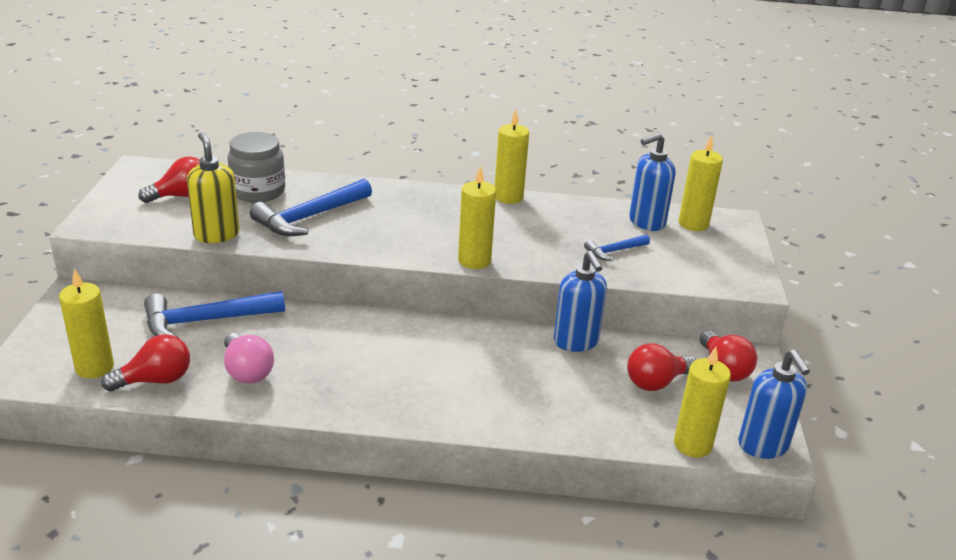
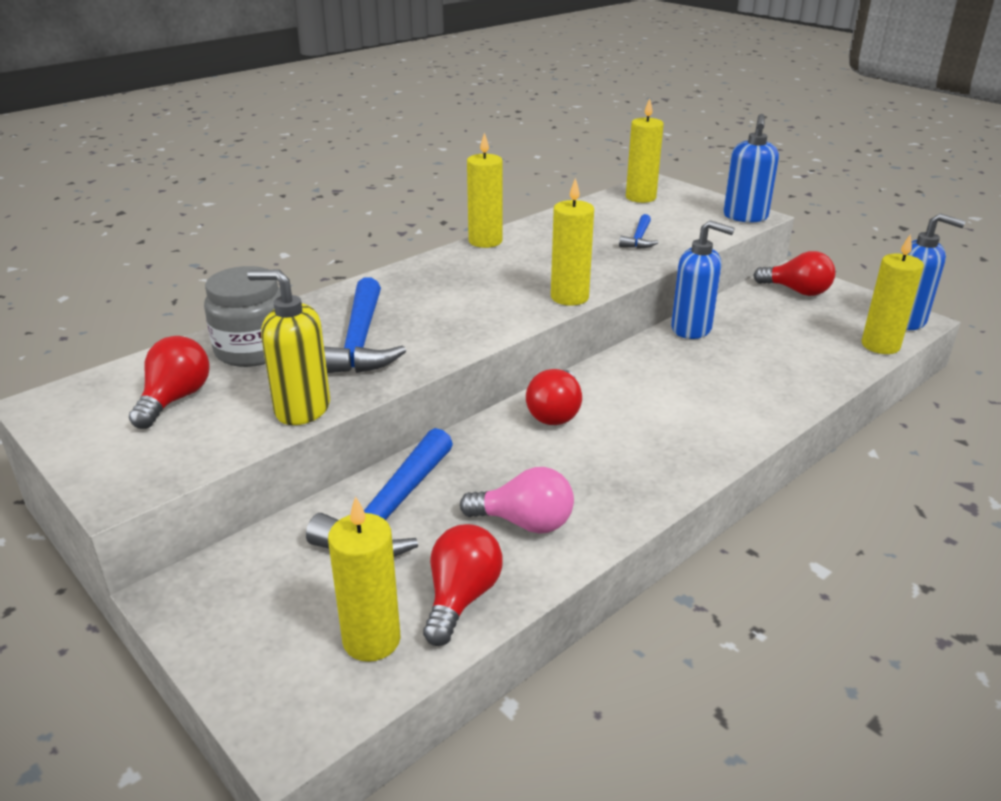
camera: 45 degrees left, 0 degrees up
(646, 222) = (612, 210): blue soap dispenser -> blue soap dispenser (745, 217)
(656, 382) = (785, 322): red light bulb -> red light bulb (555, 413)

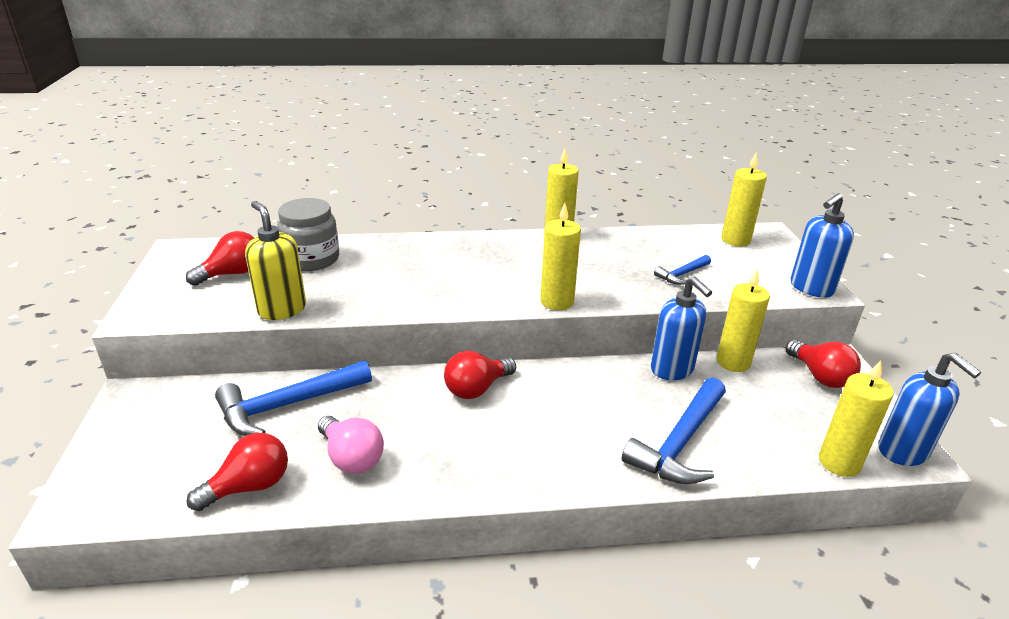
camera: 35 degrees right, 0 degrees up
(359, 342) = (374, 279): blue hammer -> blue hammer (680, 442)
(371, 640) = (173, 482): yellow candle -> yellow candle (733, 362)

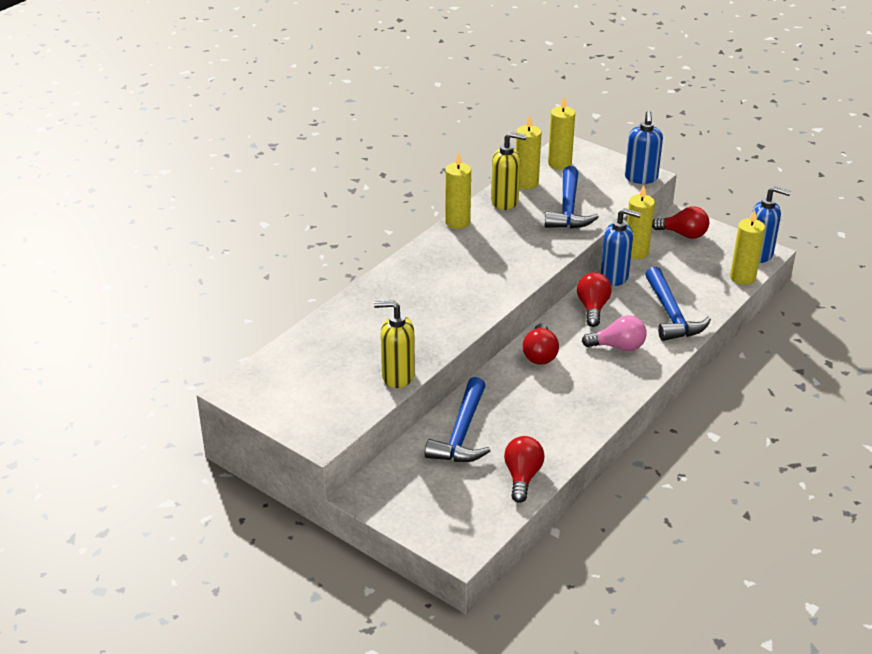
camera: 45 degrees left, 5 degrees up
(232, 274) = (314, 378): red light bulb -> red light bulb (593, 308)
(311, 259) = (342, 336): grey jar -> none
(351, 458) = (543, 430): pink light bulb -> pink light bulb (618, 347)
(557, 301) = (534, 270): yellow candle -> yellow candle (526, 183)
(629, 242) = (505, 201): none -> yellow soap dispenser
(682, 274) = (568, 209): blue hammer -> blue hammer, size x1.91

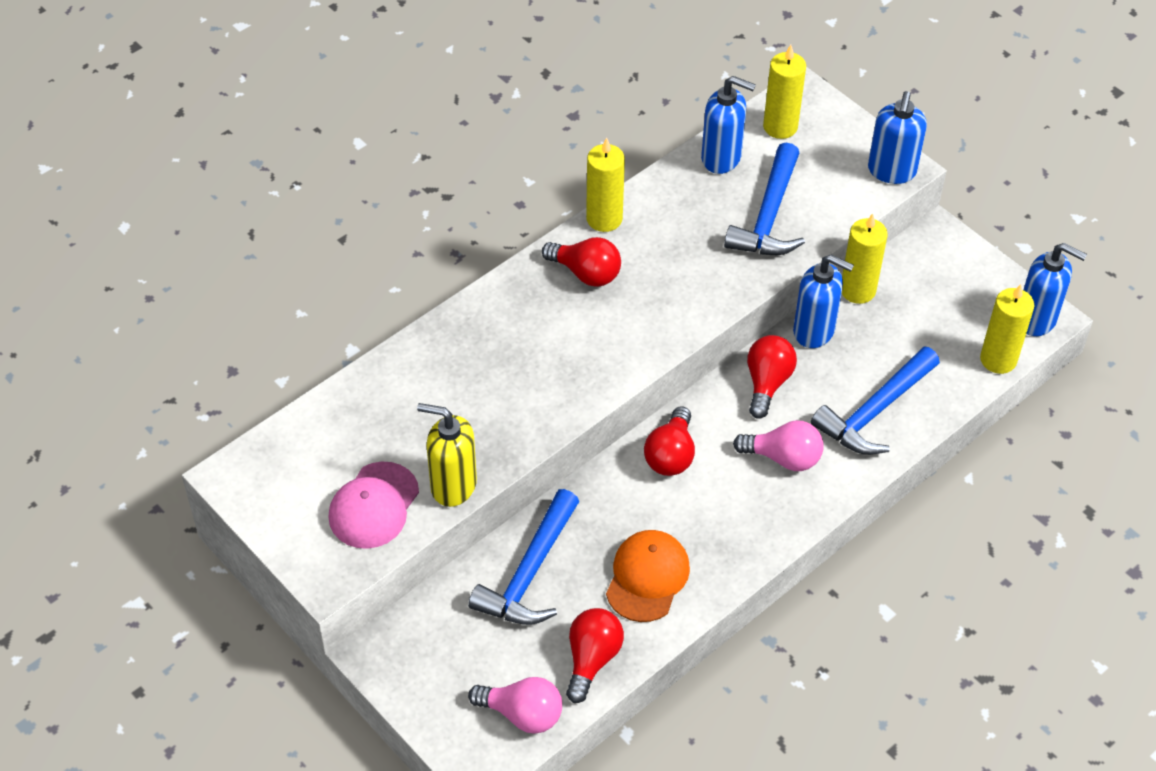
camera: 10 degrees right, 15 degrees up
(344, 394) = (374, 506): none -> pink cap
(482, 516) = (522, 714): none -> pink light bulb
(505, 201) = (681, 189): yellow soap dispenser -> none
(526, 183) = (721, 158): yellow candle -> blue soap dispenser
(546, 425) = (647, 577): none -> orange cap
(671, 314) = (875, 411): blue hammer -> blue hammer turned 45 degrees clockwise
(683, 234) = (936, 266): red light bulb -> red light bulb (586, 273)

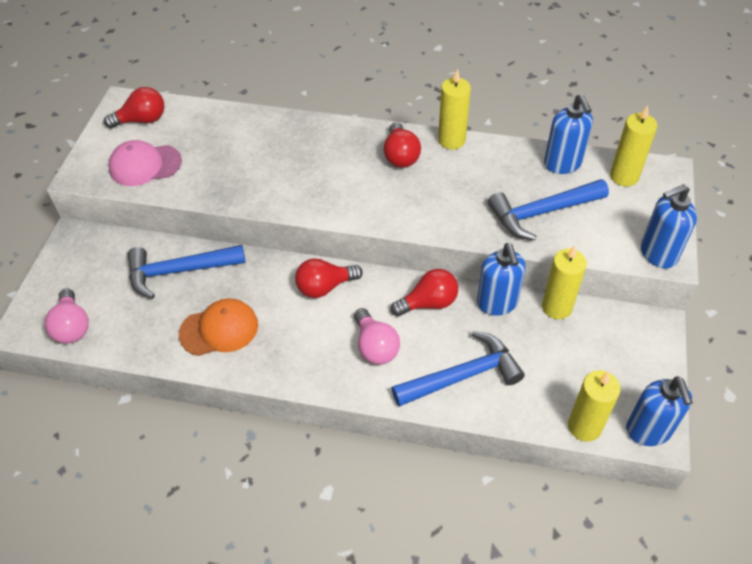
camera: 55 degrees right, 0 degrees up
(453, 485) = (186, 188): yellow soap dispenser -> none
(592, 659) = (136, 337): red light bulb -> red light bulb (142, 120)
(875, 411) = (462, 376): blue hammer -> blue hammer turned 150 degrees clockwise

